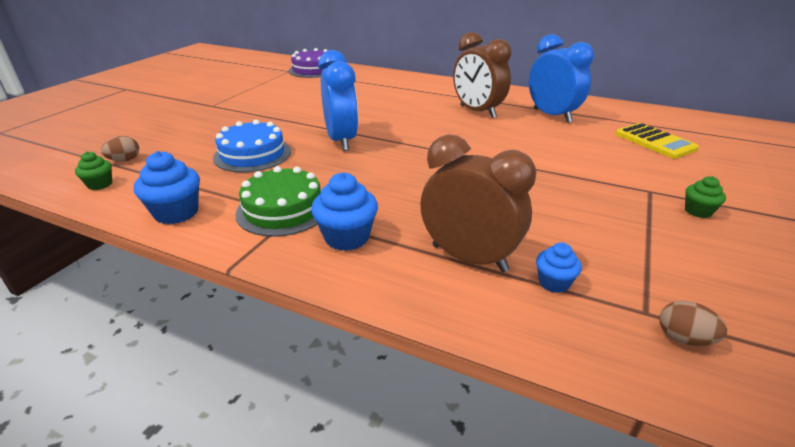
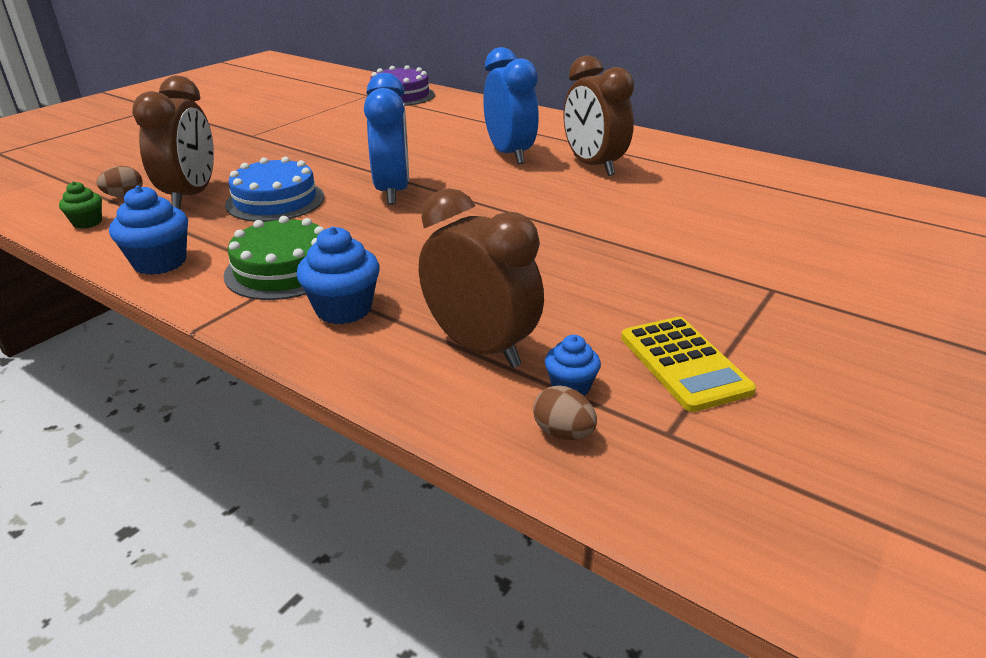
camera: 10 degrees right, 0 degrees up
(181, 155) = (191, 196): none -> brown clock
(552, 115) = (696, 178): blue clock -> blue clock (509, 154)
(655, 141) = (824, 224): yellow calculator -> yellow calculator (684, 364)
(683, 338) = (698, 468): brown egg -> brown egg (563, 433)
(698, 211) = (824, 321): green cupcake -> none

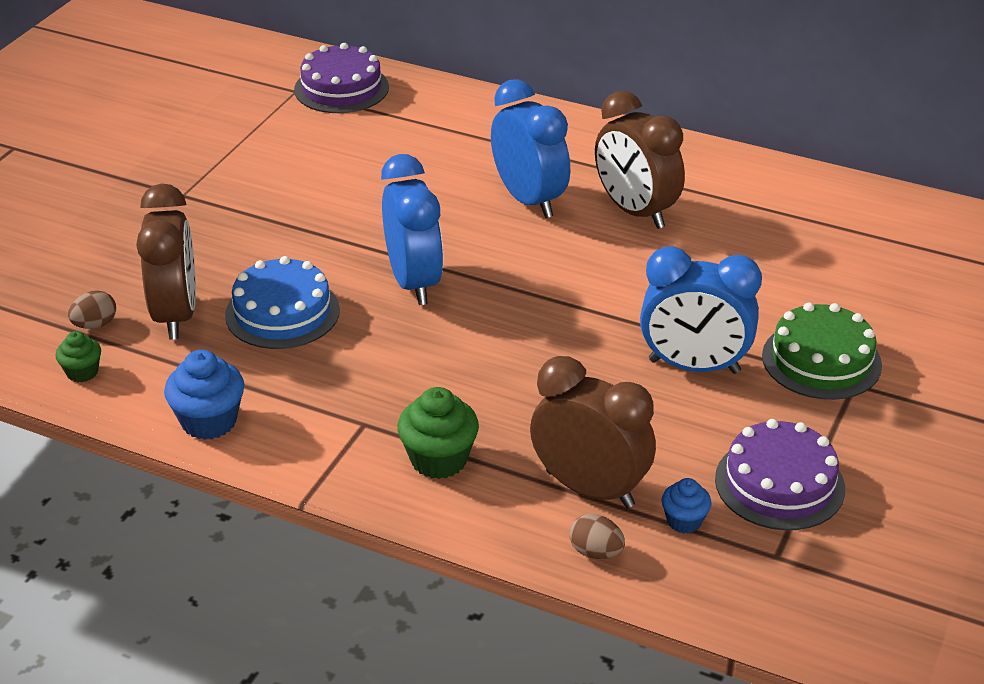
camera: 10 degrees left, 5 degrees up
(283, 269) = (350, 415): green cake -> green cake (821, 360)
(343, 309) = (439, 459): blue cupcake -> green cupcake
(563, 433) = (689, 567): brown egg -> brown egg (596, 552)
(616, 263) = (694, 366): none -> blue clock
(684, 364) = (779, 483): yellow calculator -> purple cake

